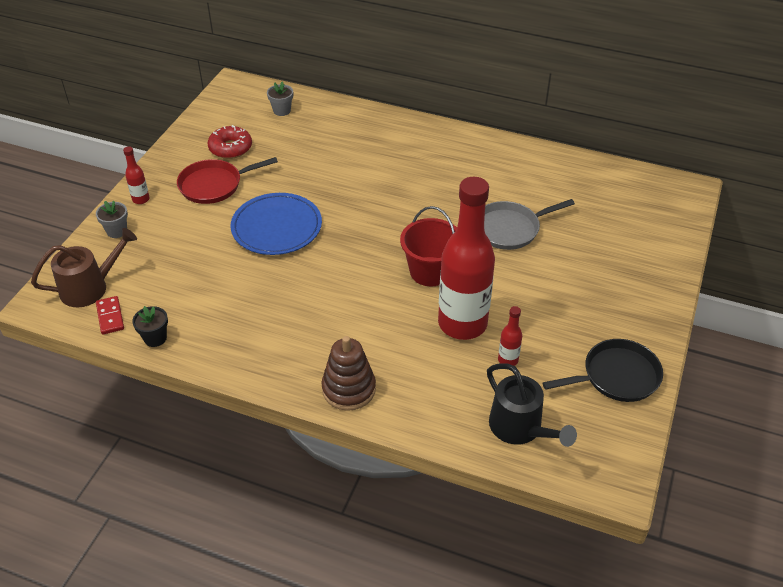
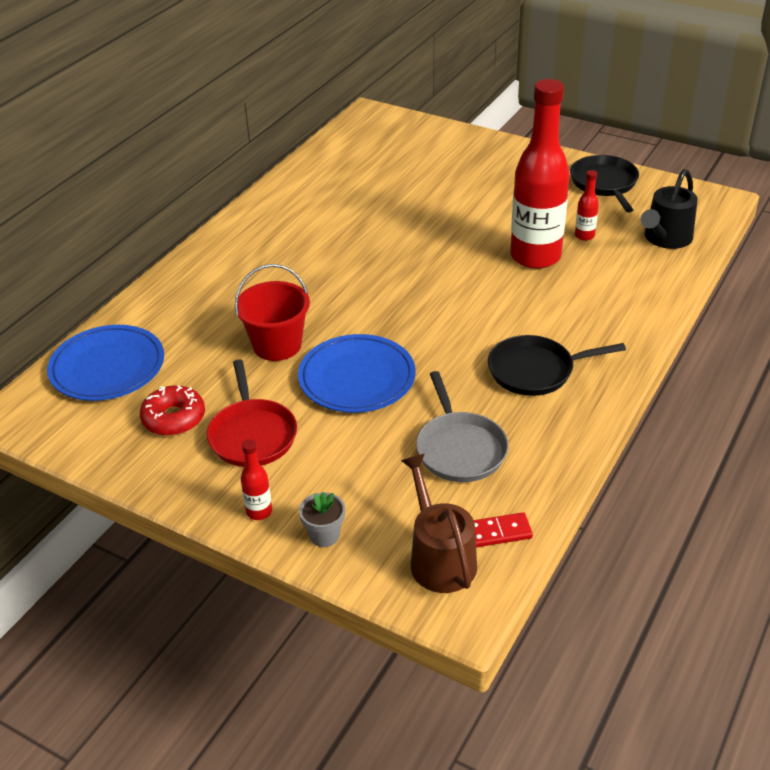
camera: 80 degrees left, 5 degrees down
(155, 338) = (541, 486): black flower pot -> none
(282, 110) = (107, 367): grey flower pot -> blue plate
(292, 330) = (535, 371): none -> black pan
(349, 389) = (622, 334): brown stacking toy -> none
(430, 271) = (457, 269): red bucket -> red bucket (277, 345)
(509, 229) = (401, 214): grey pan -> grey pan (460, 449)
(520, 428) = (665, 238): black watering can -> black watering can turned 150 degrees clockwise

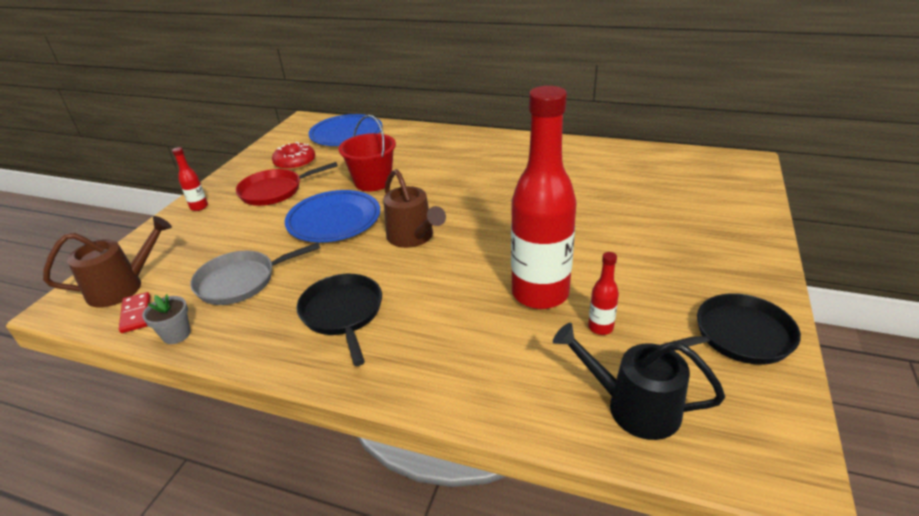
camera: 80 degrees right, 5 degrees down
(324, 535) = (167, 234): grey flower pot -> grey flower pot (176, 334)
(419, 320) = (413, 237): none -> brown watering can

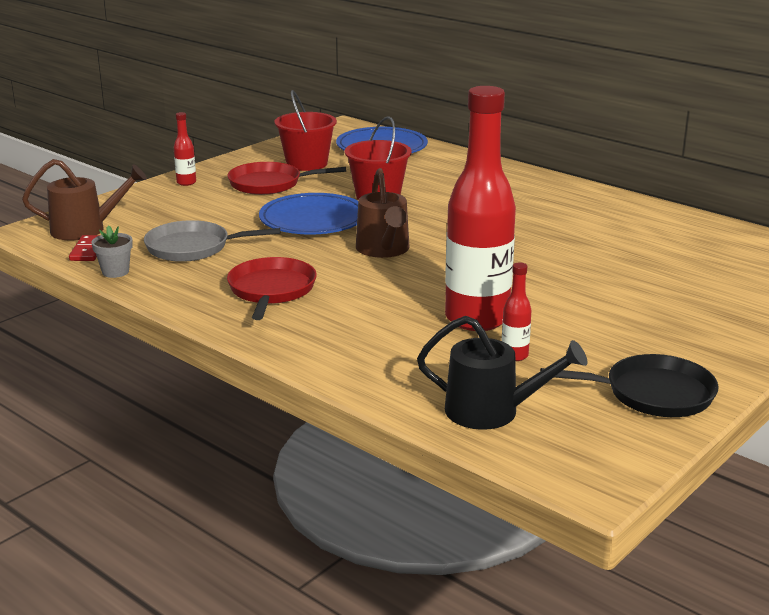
camera: 20 degrees right, 10 degrees down
(295, 163) = (307, 163): red donut -> red bucket
(343, 313) = (271, 290): black pan -> red pan
(634, 407) = (491, 411): black watering can -> black watering can turned 150 degrees clockwise

